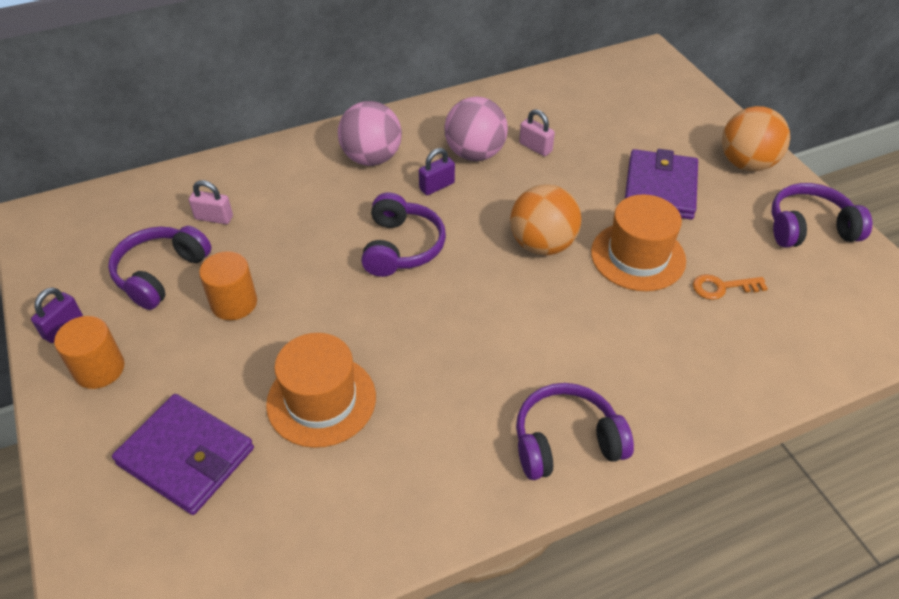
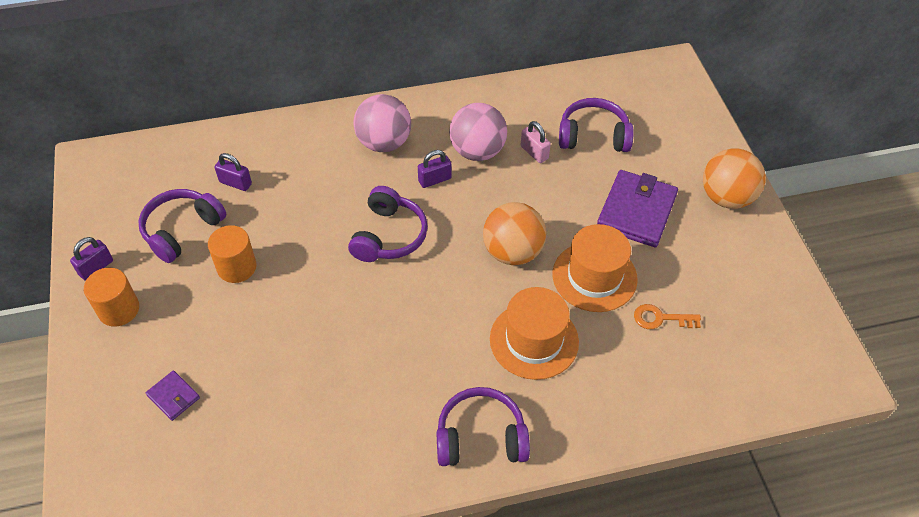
camera: 10 degrees right, 5 degrees up
(186, 456) = (173, 397): purple wallet -> purple wallet, size x0.49
(214, 218) = (235, 183): pink padlock -> purple padlock
(321, 400) = (289, 366): orange hat -> orange hat (534, 340)
(809, 228) = (762, 272): purple headphones -> purple headphones (593, 136)

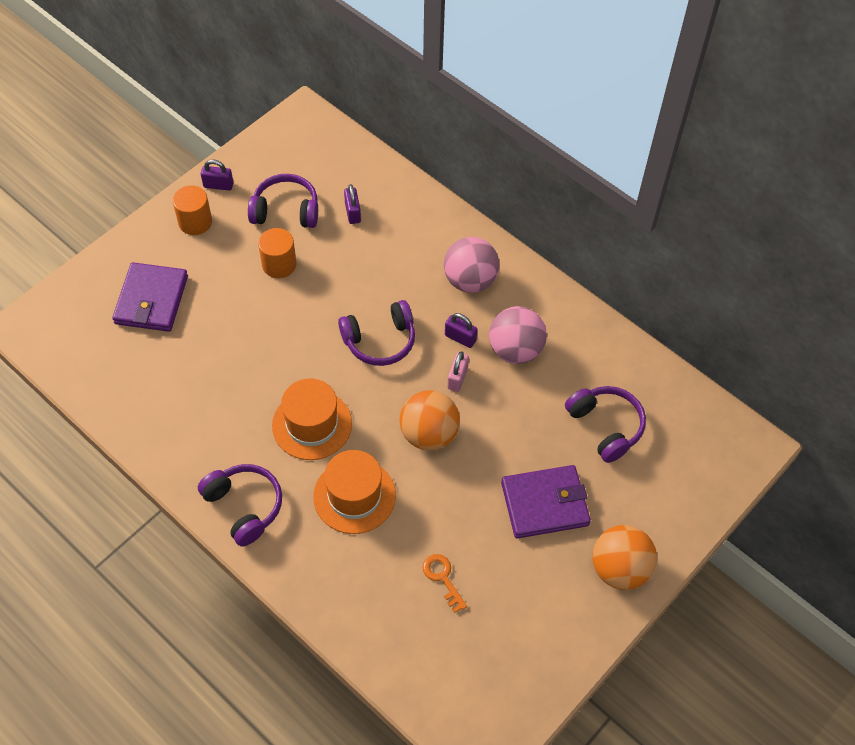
camera: 55 degrees right, 5 degrees up
(173, 397) = (151, 300): purple wallet -> purple wallet, size x2.06
(534, 152) = (548, 392): pink padlock -> pink padlock (457, 378)
(594, 276) = (449, 507): orange hat -> orange hat (312, 424)

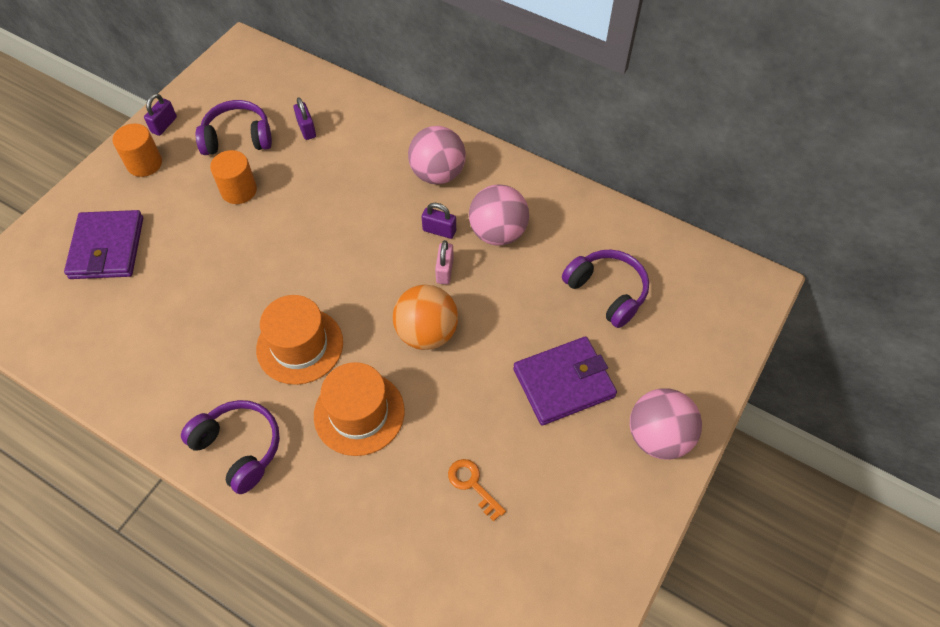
camera: 10 degrees left, 0 degrees up
(218, 185) = (164, 125): purple padlock -> purple padlock turned 60 degrees counterclockwise
(380, 341) = (357, 247): purple headphones -> none
(619, 569) = (658, 437): orange ball -> pink ball

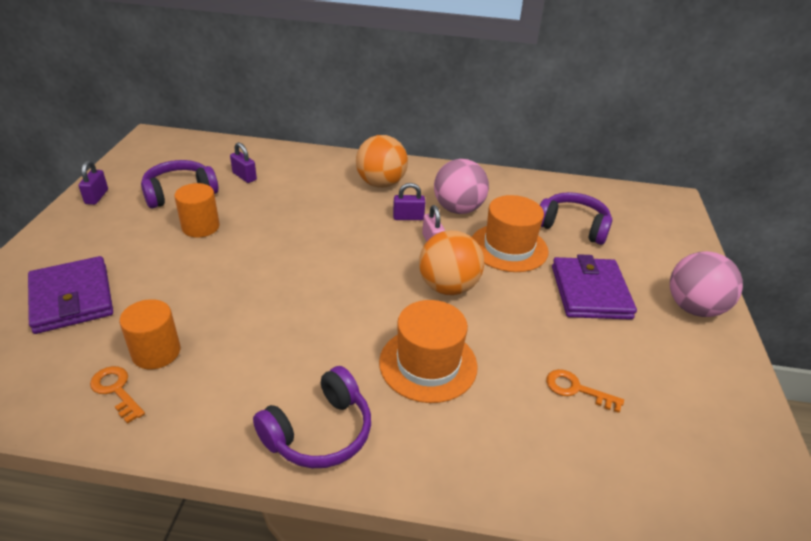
camera: 25 degrees left, 20 degrees down
(110, 355) = (116, 390): none -> orange key
(144, 163) = (87, 227): orange cylinder -> orange cylinder (156, 352)
(239, 448) = (319, 432): purple headphones -> purple headphones turned 120 degrees clockwise
(300, 345) = (332, 326): orange hat -> orange hat (508, 247)
(437, 174) = (381, 183): pink ball -> orange ball
(563, 383) = (590, 292): purple wallet -> purple wallet turned 45 degrees counterclockwise

